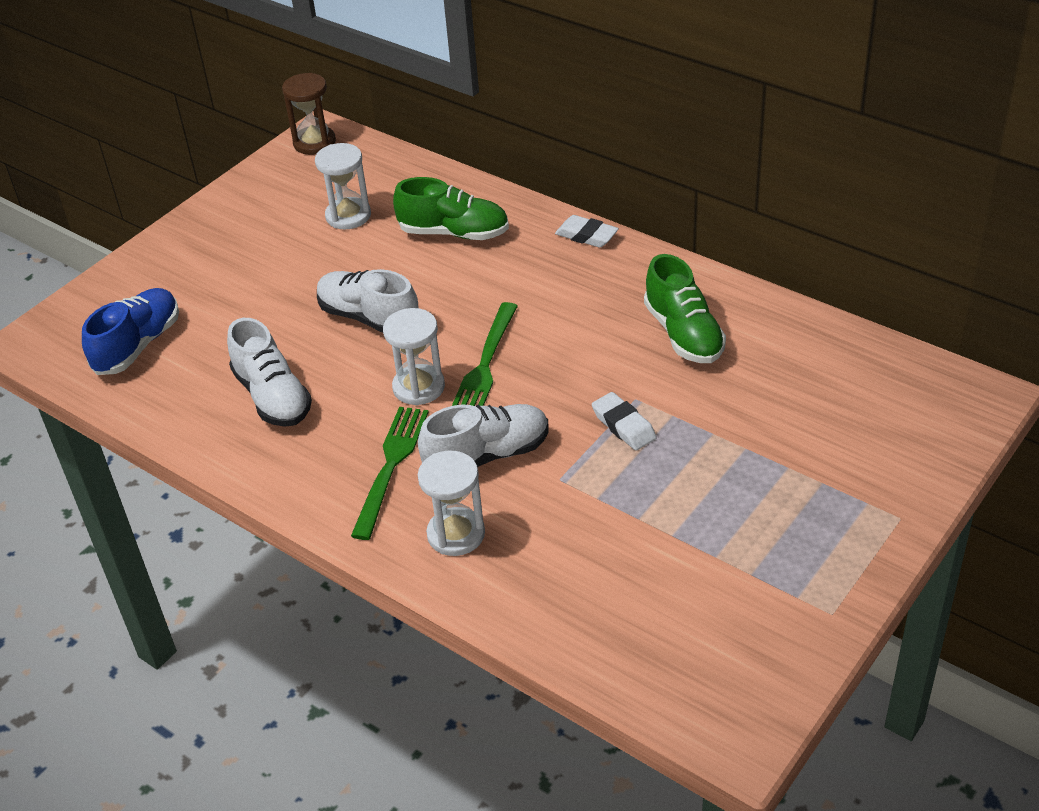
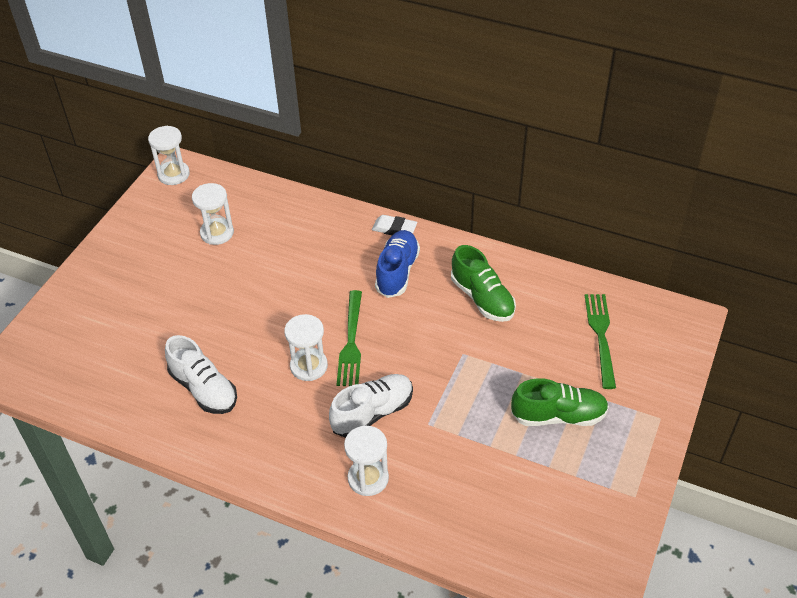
camera: 15 degrees left, 5 degrees up
(138, 345) = (88, 361): blue shoe -> blue shoe (397, 272)
(314, 143) = (173, 174): brown hourglass -> white hourglass
(369, 318) = (256, 315): white shoe -> none
(391, 465) = (306, 431): green fork -> green fork (600, 335)
(454, 233) = (299, 238): green shoe -> green shoe (558, 416)
(623, 425) = (460, 376): white eraser -> none

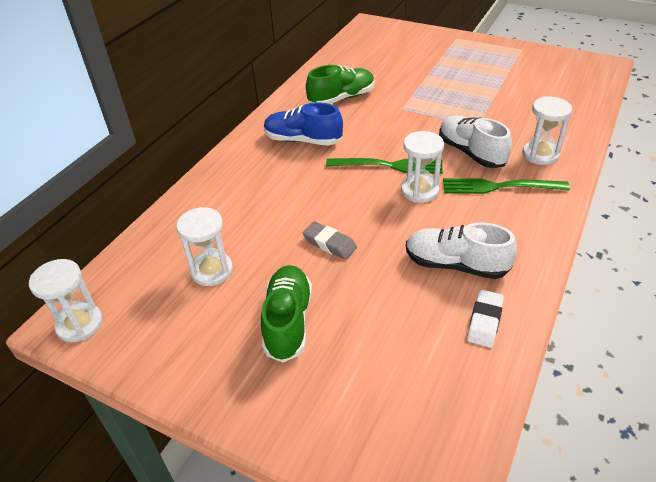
camera: 85 degrees left, 5 degrees down
(204, 389) = (456, 265): white shoe -> white shoe turned 120 degrees counterclockwise
(240, 302) = (329, 243): none -> grey eraser
(394, 229) = (245, 142): white eraser -> white eraser (485, 321)
(558, 416) = (460, 71): green shoe -> green shoe (288, 321)
(600, 335) = (383, 53): green fork -> green fork (498, 187)

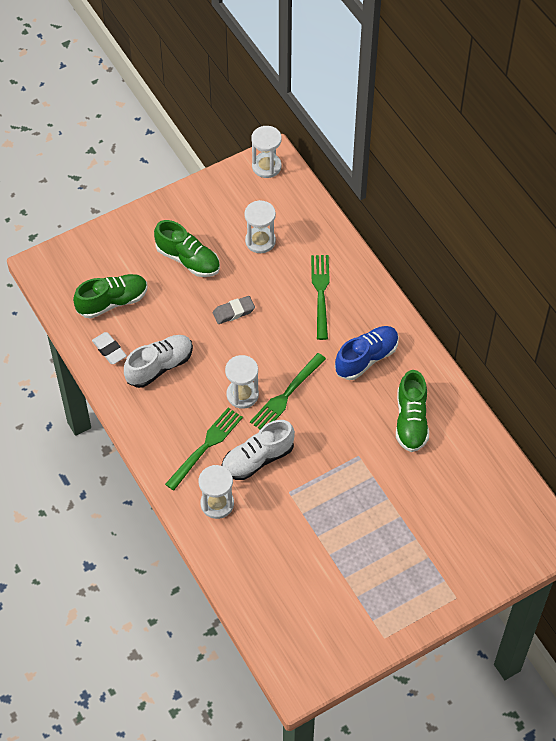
camera: 120 degrees right, 15 degrees up
(251, 195) = (320, 293): none -> green fork
(417, 362) = (112, 302): none -> green shoe
(471, 153) = (257, 459): white shoe -> white shoe turned 150 degrees clockwise

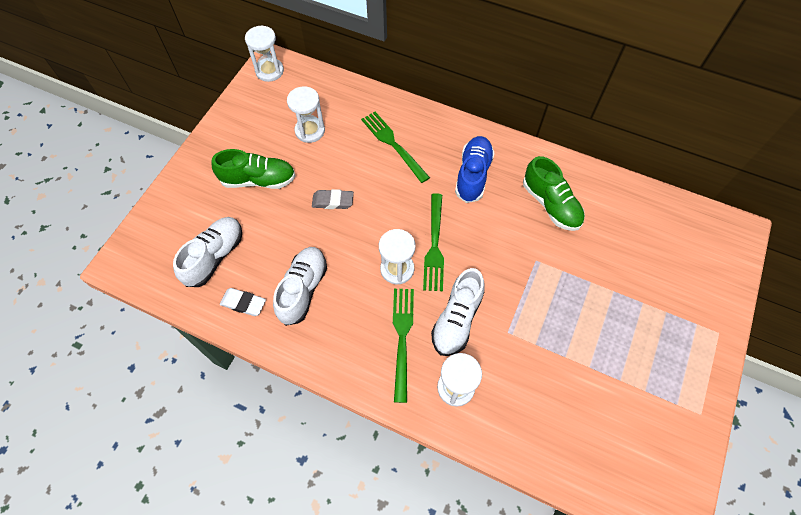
camera: 35 degrees left, 5 degrees up
(112, 302) = (214, 256): green shoe -> white shoe
(233, 312) = (333, 201): grey eraser -> grey eraser turned 60 degrees clockwise

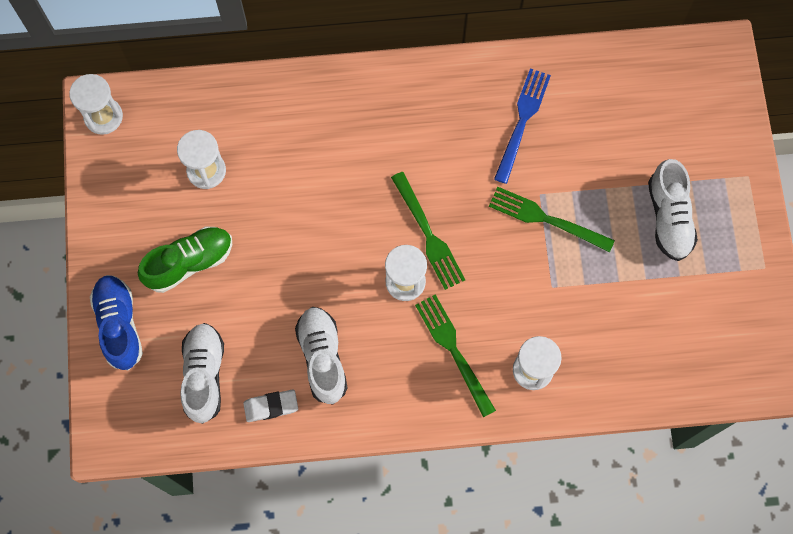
camera: 30 degrees left, 10 degrees up
(333, 201) = (289, 243): grey eraser -> none
(393, 144) = (312, 137): green fork -> green fork (545, 219)
(457, 319) = (496, 301): white shoe -> white shoe (669, 217)
(473, 175) = (422, 129): blue shoe -> blue shoe (119, 325)
(551, 204) = (522, 121): green shoe -> blue fork

